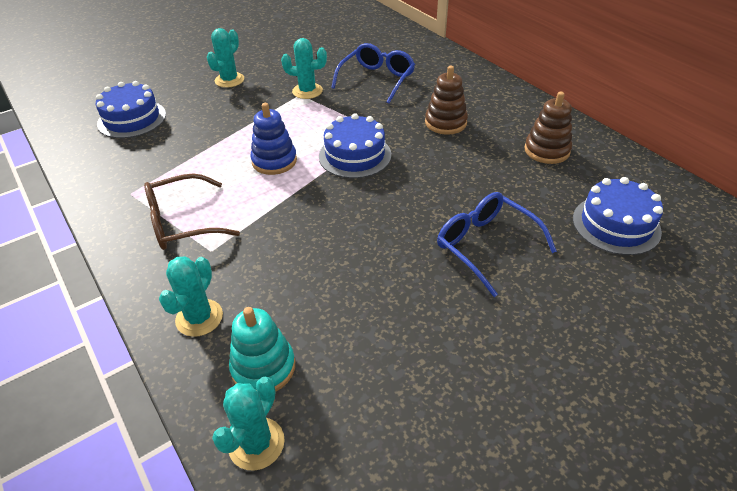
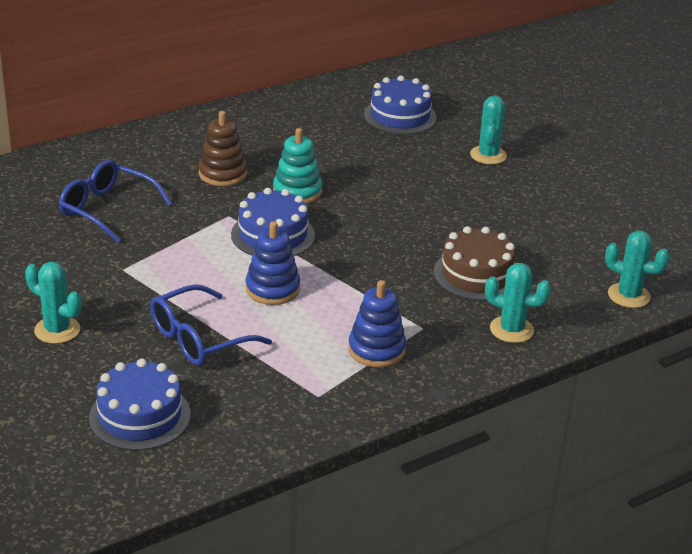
camera: 90 degrees left, 10 degrees down
(183, 222) = (376, 350): brown glasses -> blue stacking toy
(263, 367) = (562, 293): turquoise stacking toy -> turquoise stacking toy (297, 191)
(299, 290) = (476, 274): none -> brown cake
(307, 91) = (116, 263): turquoise cactus -> turquoise cactus (488, 155)
(486, 246) = (423, 177): blue glasses -> blue glasses (199, 338)
(547, 150) = (288, 127): brown stacking toy -> none

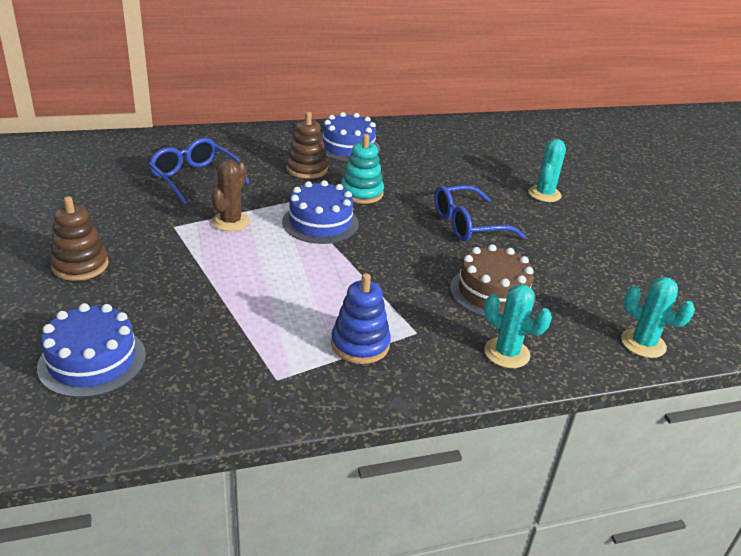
camera: 15 degrees right, 0 degrees up
(57, 330) = (80, 265): turquoise cactus -> brown stacking toy
(179, 252) = (231, 222): none -> brown cactus
(199, 338) = (199, 298): blue glasses -> blue glasses (468, 224)
(272, 289) = (293, 268): blue stacking toy -> none
(400, 116) = (479, 153): blue cake -> blue cake (348, 147)

